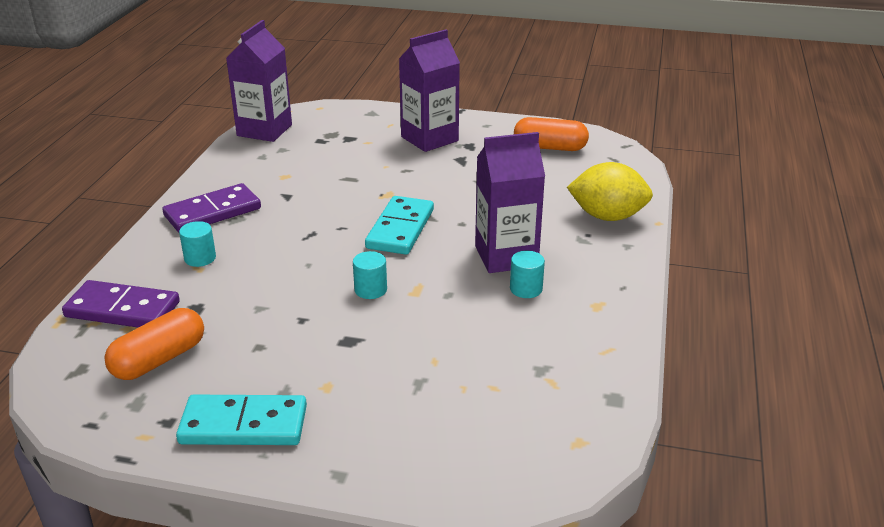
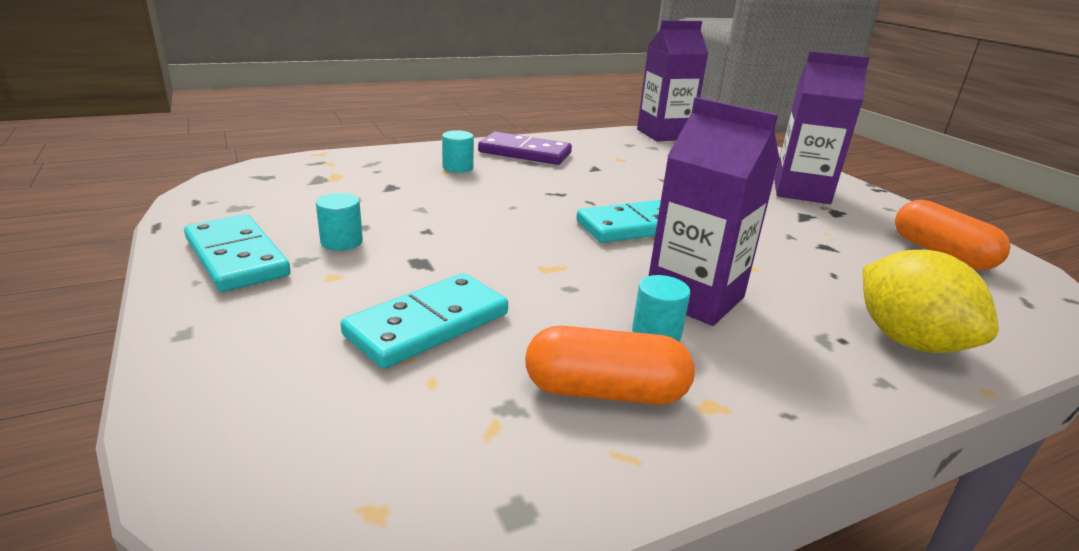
camera: 50 degrees right, 5 degrees down
(122, 310) = (355, 166): purple domino -> none
(159, 359) = (303, 196): orange capsule -> orange capsule (605, 391)
(370, 290) = (516, 245): turquoise cylinder -> turquoise cylinder (341, 242)
(434, 367) = (428, 324): none -> turquoise domino

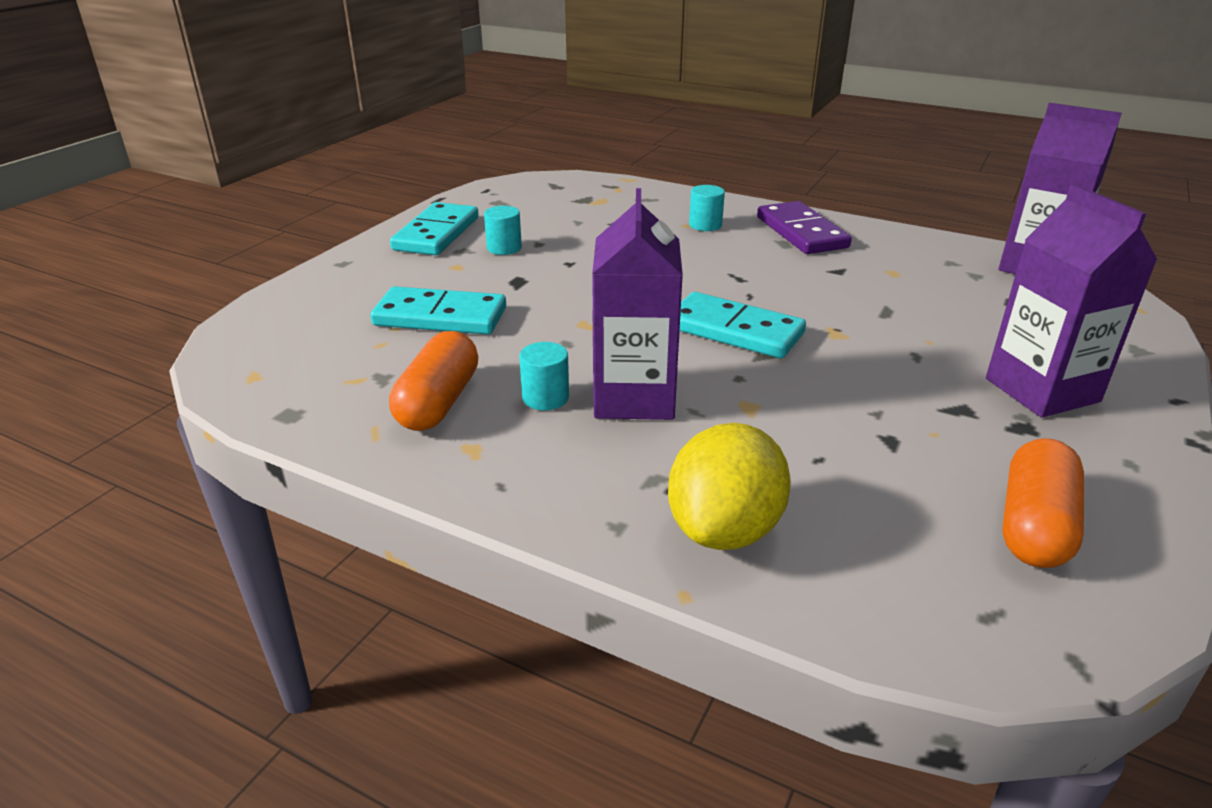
camera: 55 degrees right, 5 degrees up
(605, 391) = (438, 402): orange capsule -> orange capsule turned 45 degrees clockwise

